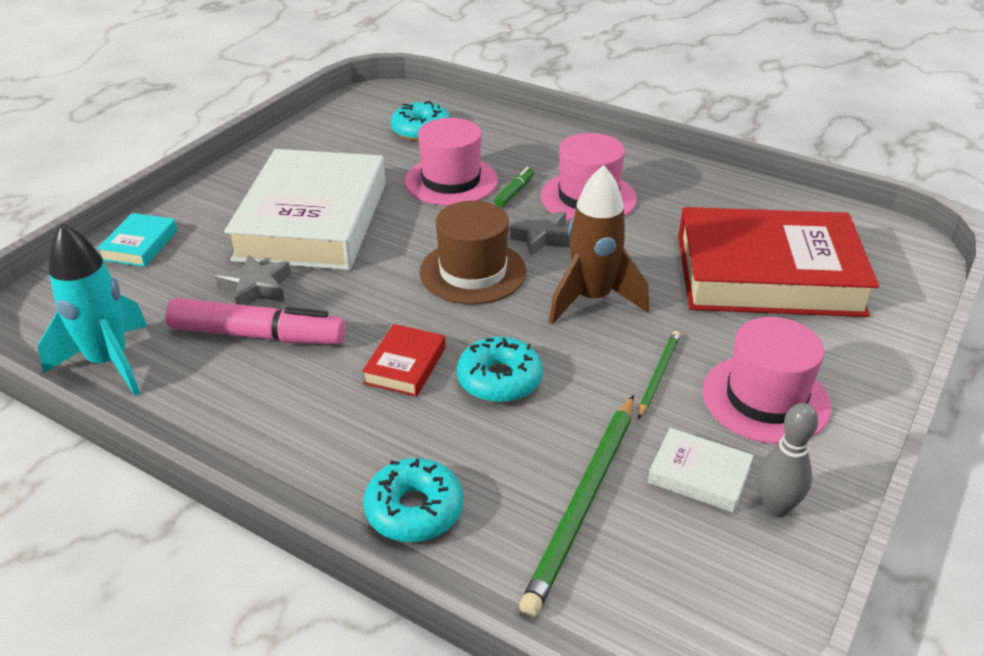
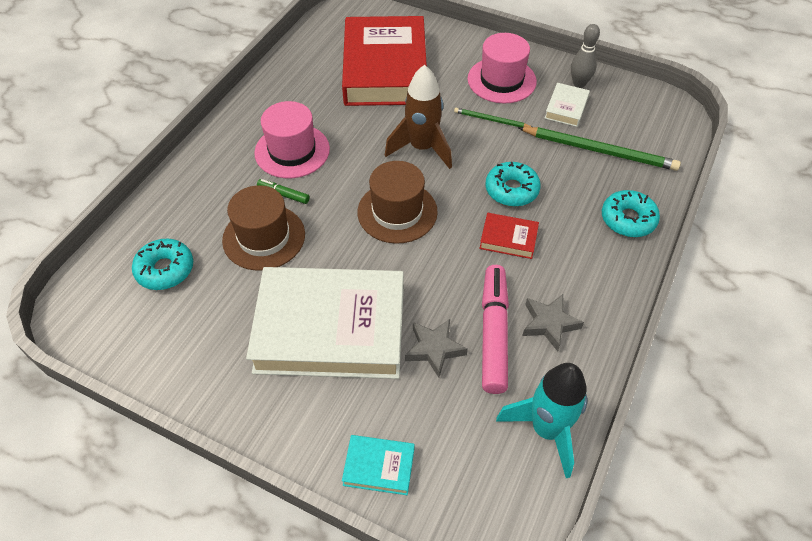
camera: 95 degrees left, 15 degrees up
(451, 181) = (264, 237): pink hat -> brown hat
(538, 236) = (348, 177): grey star -> grey star (549, 324)

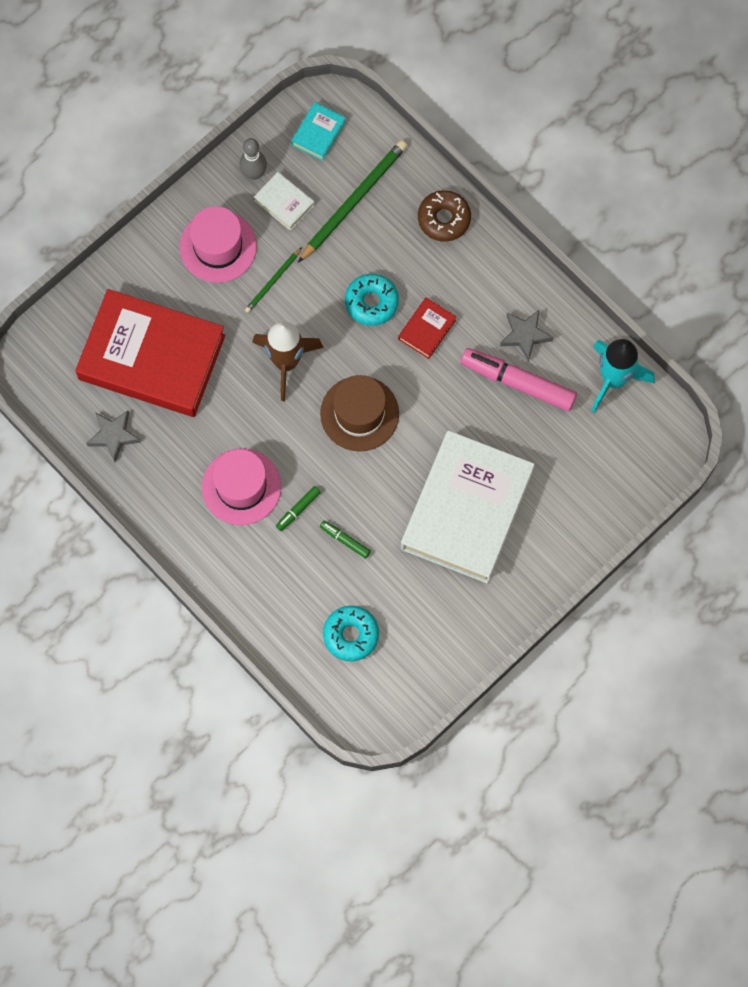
camera: 70 degrees left, 20 degrees up
(264, 237) = (345, 540): brown hat -> green marker
(379, 467) = (600, 510): turquoise book -> turquoise book (318, 133)
(434, 349) = (516, 434): grey star -> grey star (113, 436)
(628, 219) = (444, 219): turquoise donut -> brown donut

